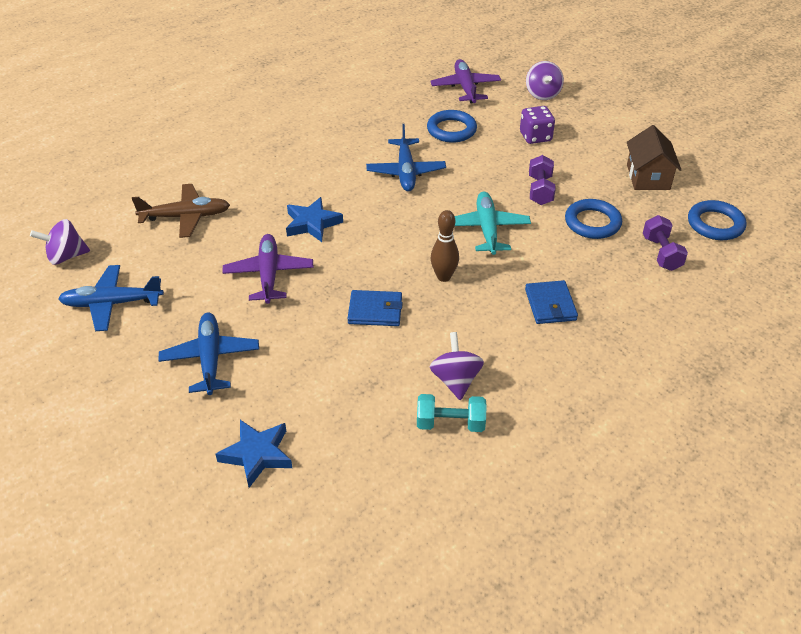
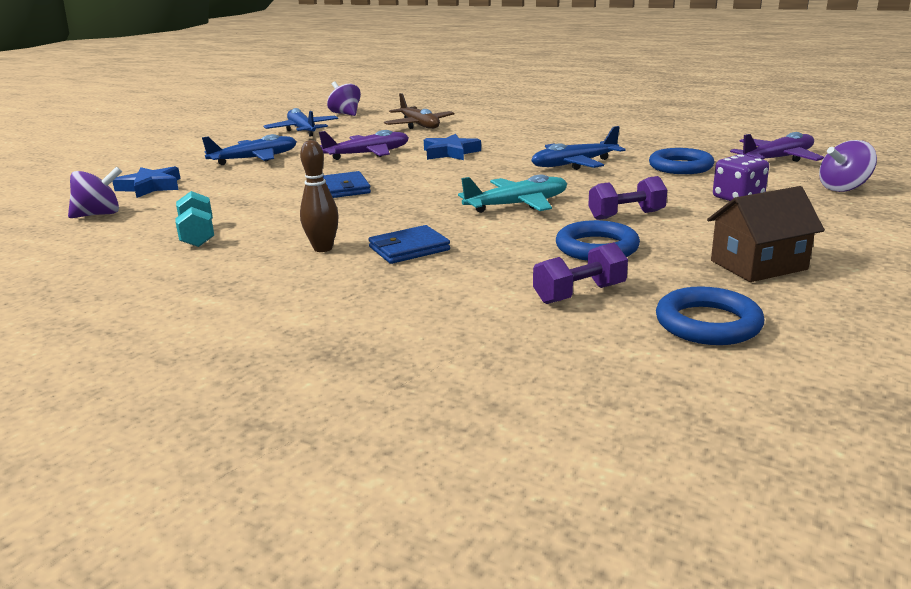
camera: 70 degrees right, 20 degrees down
(444, 277) = (416, 201): brown bowling pin -> brown bowling pin (323, 248)
(455, 380) = (260, 228): purple spinning top -> purple spinning top (99, 214)

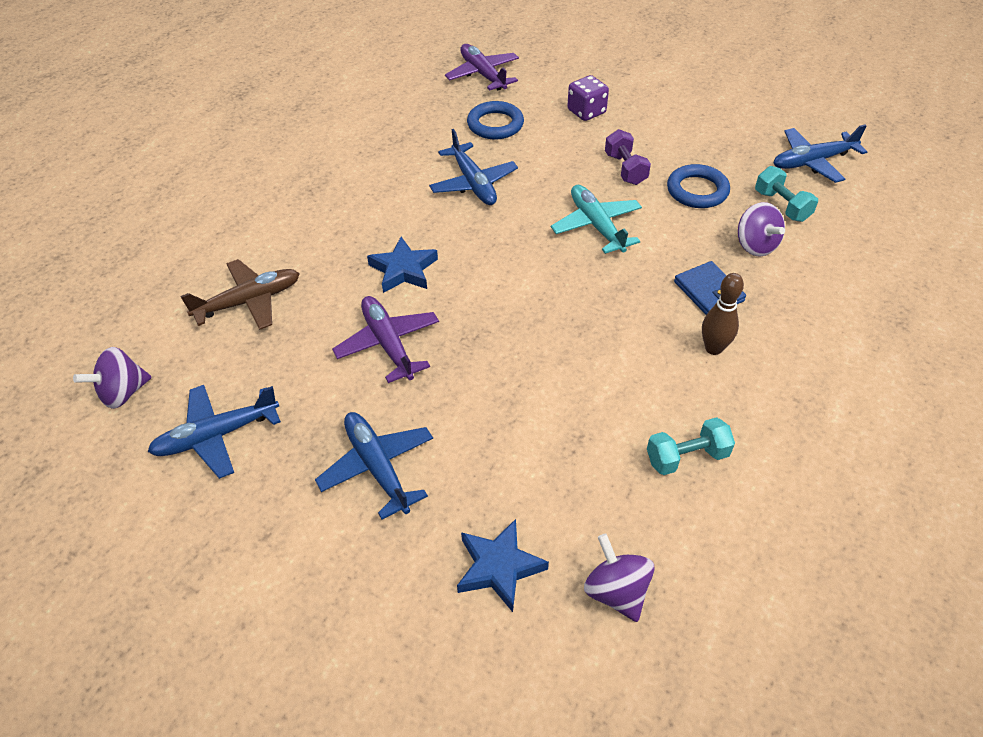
camera: 90 degrees left, 25 degrees up
(344, 188) = (532, 352): blue wallet -> none
(579, 294) = (781, 206): purple dumbbell -> turquoise dumbbell
(708, 323) = (812, 162): blue ring -> blue plane
(758, 265) = (721, 128): brown house -> none
(843, 188) = (567, 64): purple spinning top -> purple spinning top (755, 245)

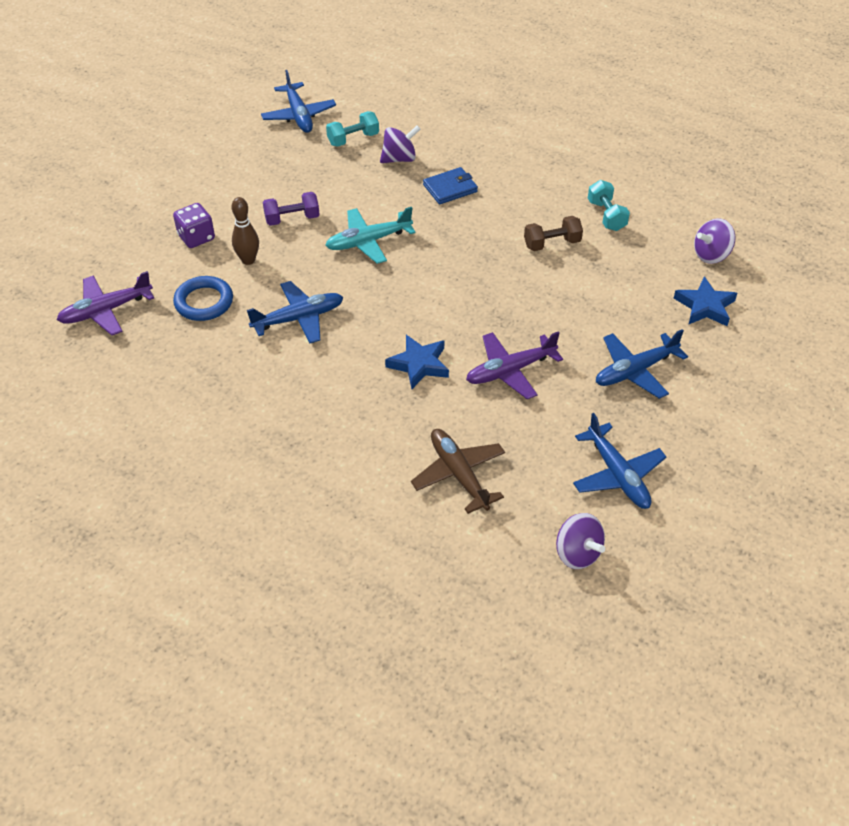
camera: 90 degrees left, 0 degrees up
(615, 391) = (552, 243): none -> brown dumbbell
(697, 191) = (328, 180): blue ring -> none
(713, 348) = (508, 192): brown bowling pin -> brown bowling pin (248, 260)

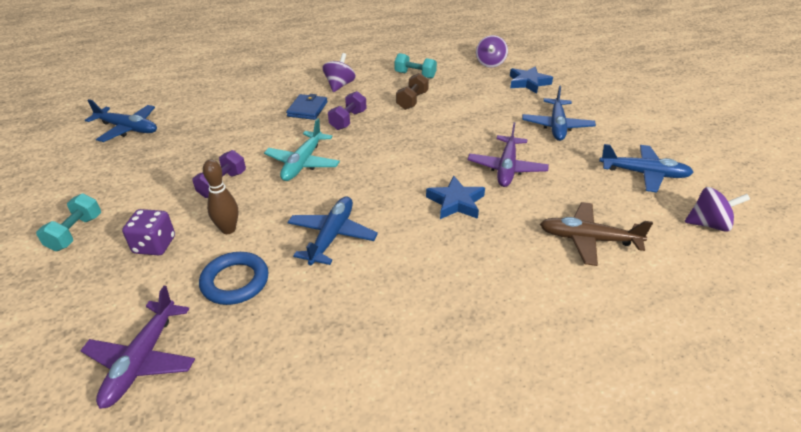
camera: 50 degrees left, 10 degrees down
(353, 139) = (195, 120): turquoise dumbbell -> turquoise dumbbell (76, 233)
(399, 159) = (247, 113): purple spinning top -> purple spinning top (339, 85)
(464, 224) = (348, 120): none -> purple dumbbell

